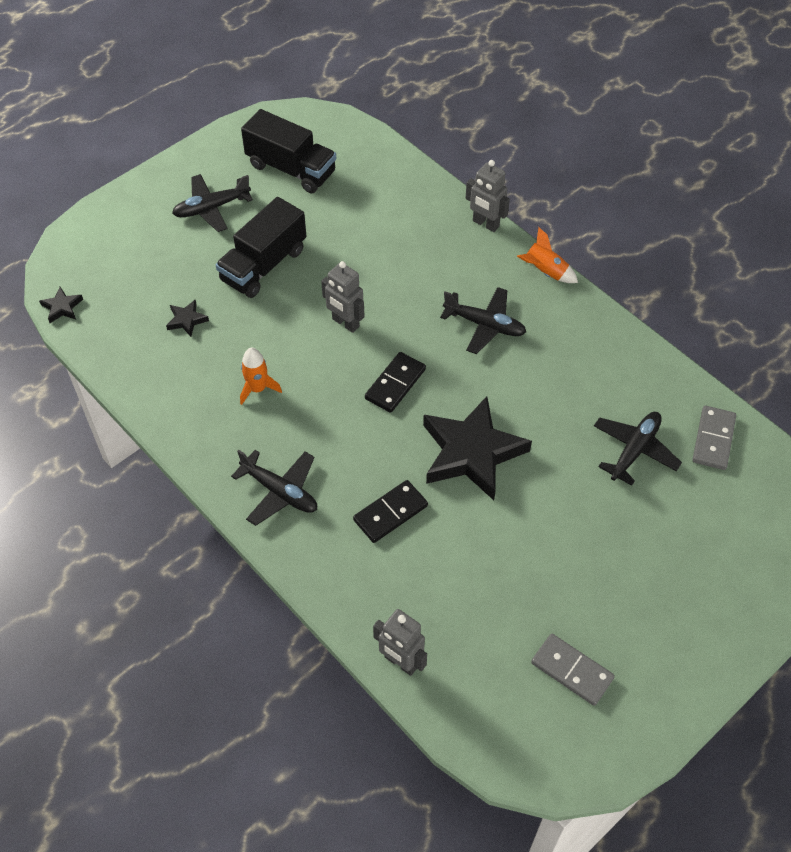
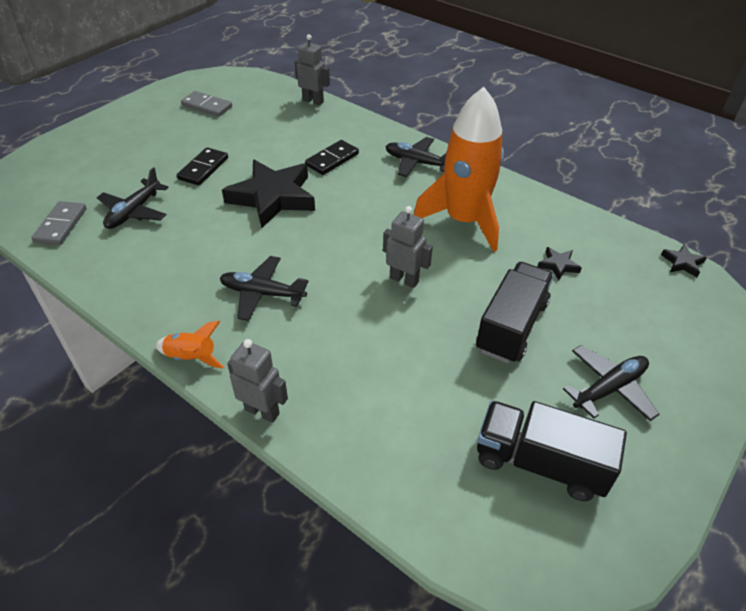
camera: 170 degrees right, 10 degrees down
(257, 389) = (464, 220): orange rocket -> orange rocket, size x2.39
(395, 384) = (344, 236): black domino -> black domino (203, 168)

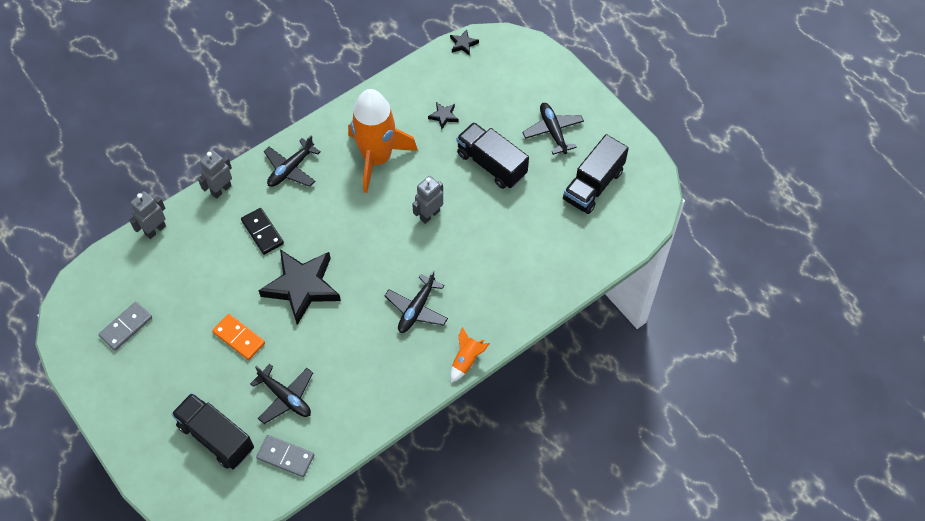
camera: 75 degrees left, 15 degrees up
(88, 176) = (216, 437): none -> black truck
(203, 168) = (239, 338): black domino -> orange domino
(262, 411) = (522, 322): grey robot -> grey robot (221, 190)

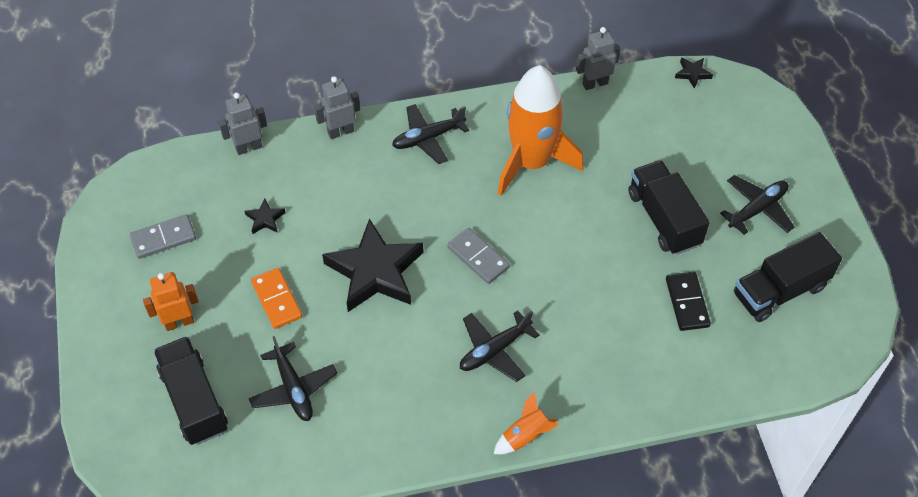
camera: 25 degrees right, 5 degrees down
(173, 385) = (179, 322): none -> orange robot
(262, 232) = (362, 194): black domino -> black domino (687, 303)
(285, 456) = (259, 457): grey domino -> grey domino (478, 257)
(429, 215) = (562, 248): grey robot -> grey robot (595, 83)
(443, 116) = (631, 144): black star -> black star (265, 219)
(553, 131) = (757, 209): black plane -> black plane turned 45 degrees clockwise

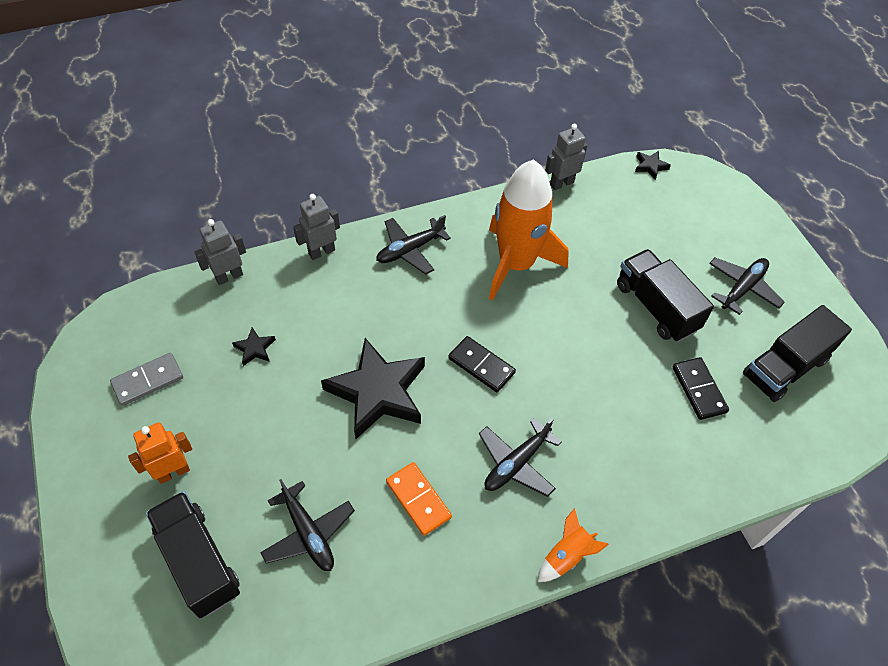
camera: 10 degrees left, 0 degrees up
(276, 300) = (277, 434): orange domino -> orange domino (418, 500)
(478, 257) = (481, 365): grey domino -> black domino

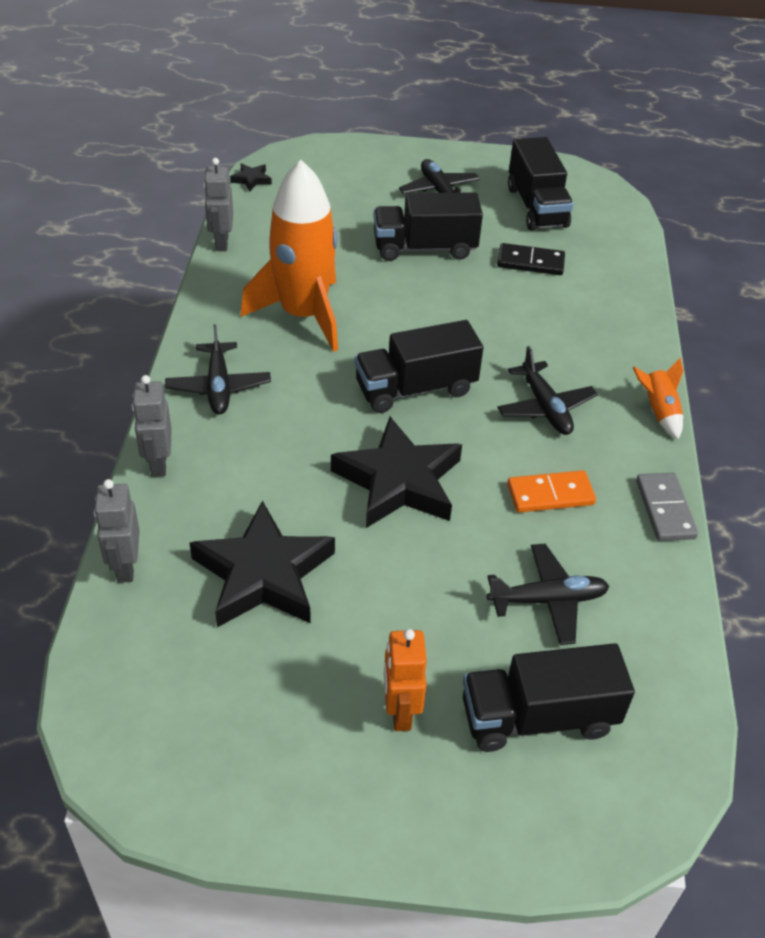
camera: 65 degrees left, 10 degrees down
(148, 381) = (239, 705): grey domino -> grey domino (665, 509)
(255, 348) = (263, 574): black star -> black star, size x2.43
(481, 365) = (415, 389): black domino -> black truck

